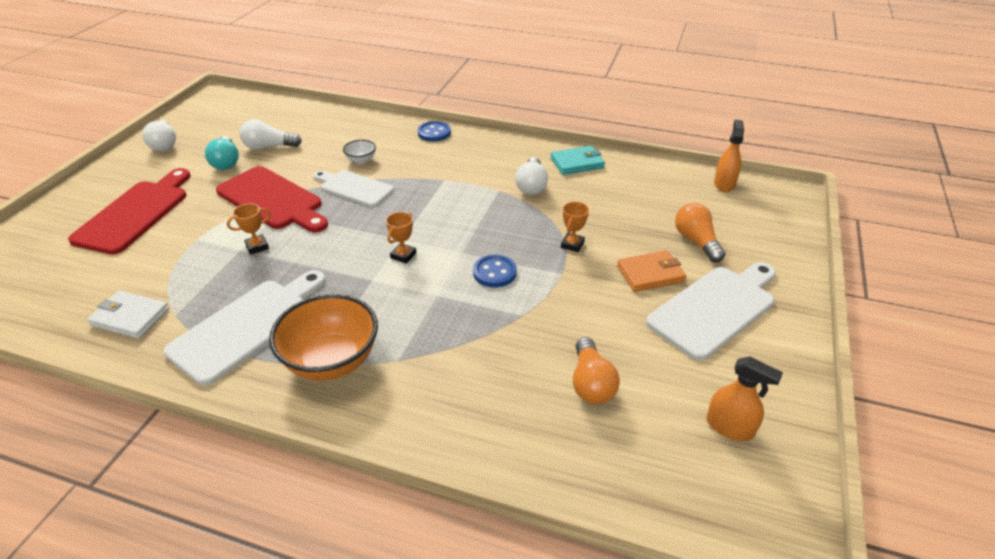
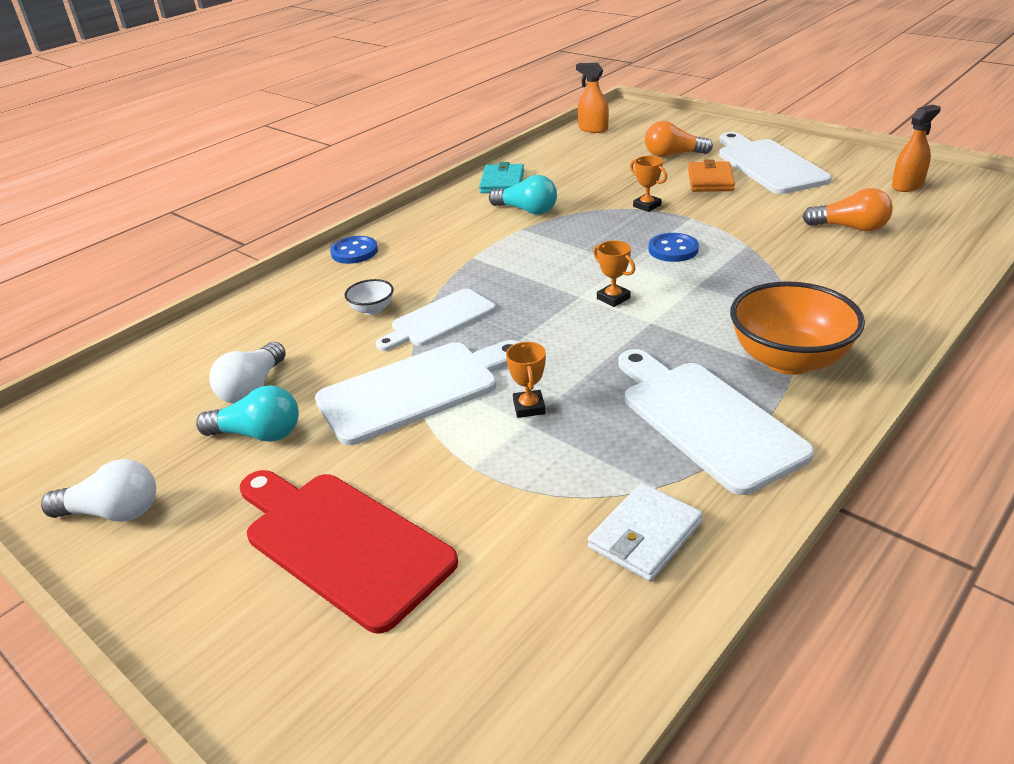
camera: 65 degrees left, 5 degrees down
(272, 200) = (416, 390): red cutting board -> white cutting board
(531, 186) = (527, 210): white light bulb -> turquoise light bulb

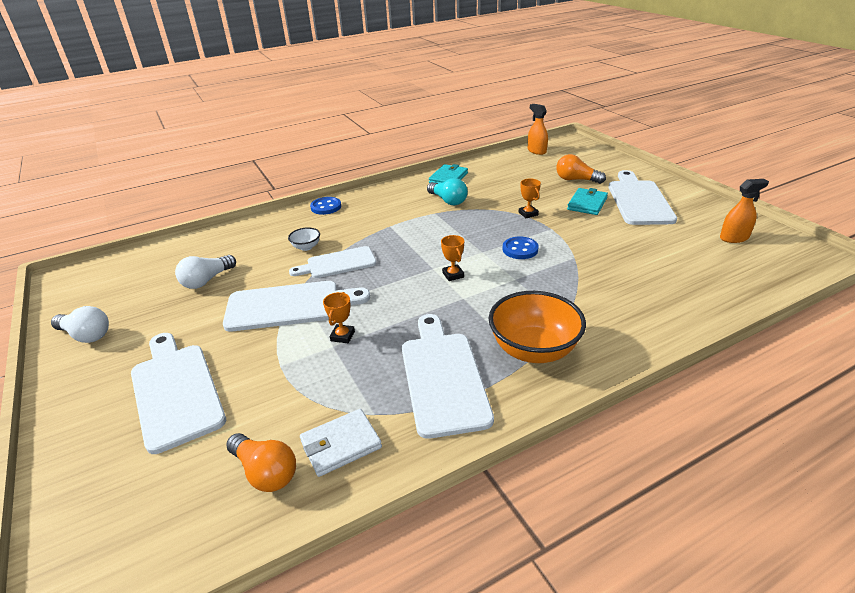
camera: 20 degrees right, 0 degrees up
(258, 434) = (187, 310): turquoise light bulb -> none
(342, 543) = (175, 391): red cutting board -> white cutting board
(710, 180) = (587, 204): orange wallet -> turquoise wallet
(850, 228) = (661, 261): orange light bulb -> orange light bulb (265, 472)

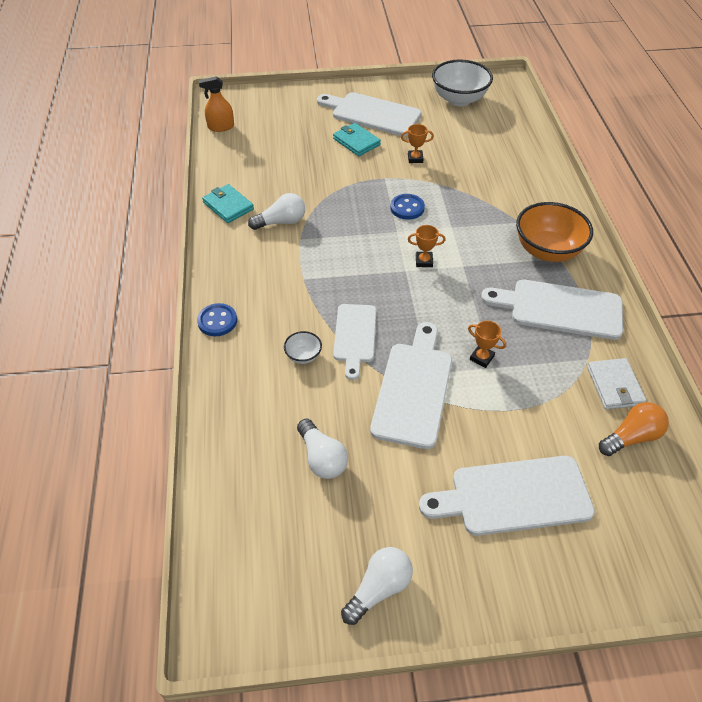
camera: 70 degrees left, 15 degrees up
(448, 201) = (281, 222): turquoise light bulb -> white light bulb
(528, 214) = (348, 181): orange trophy -> orange trophy (415, 158)
(576, 180) = (306, 129): orange light bulb -> none
(734, 238) = (459, 99): orange spray bottle -> white bowl

